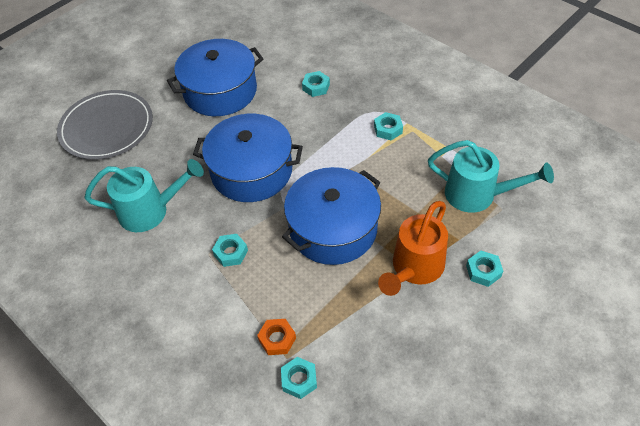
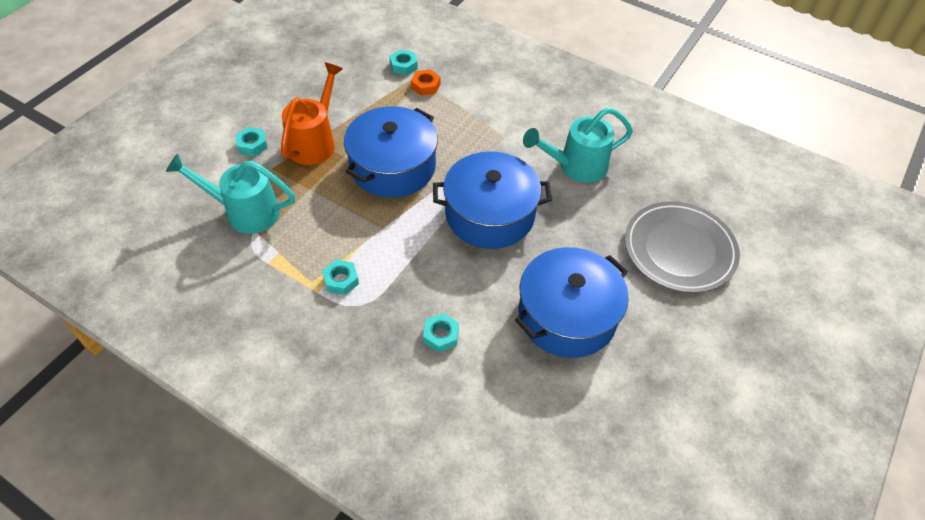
camera: 165 degrees right, 0 degrees up
(230, 253) = (484, 139): turquoise nut -> none

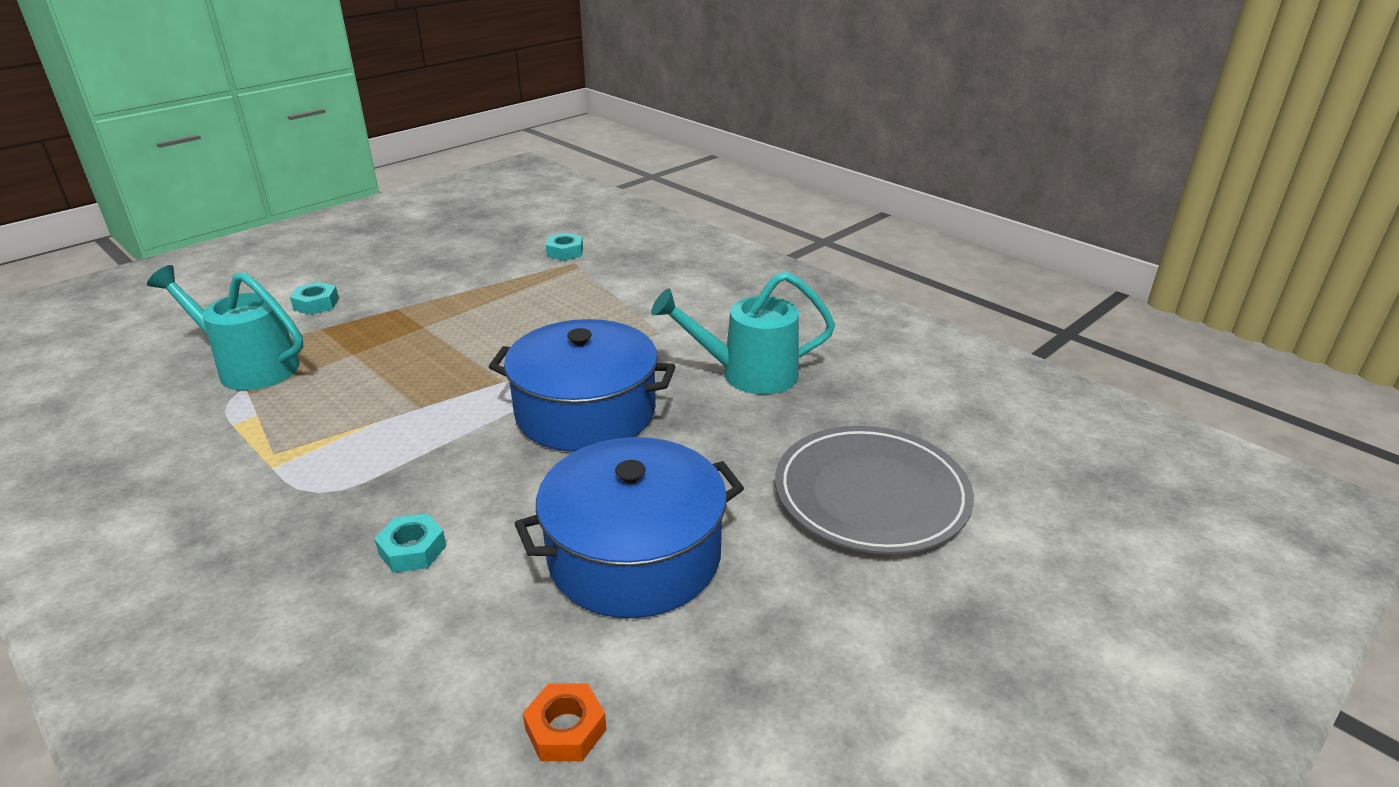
camera: 15 degrees right, 20 degrees down
(315, 141) = (397, 309): orange watering can -> none
(341, 280) = (316, 458): turquoise nut -> none
(392, 167) = (481, 345): blue pot -> none
(425, 86) = (581, 272): orange nut -> orange nut (565, 729)

